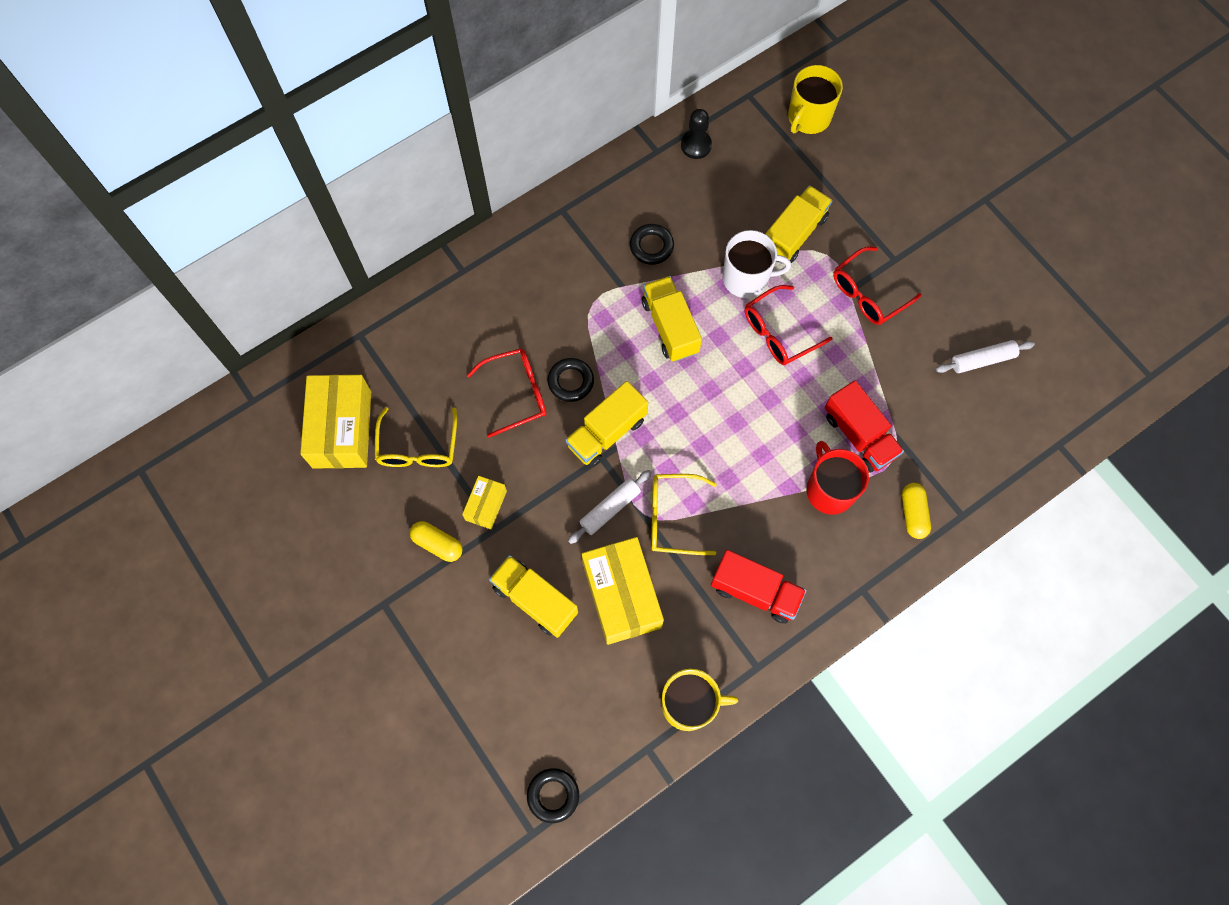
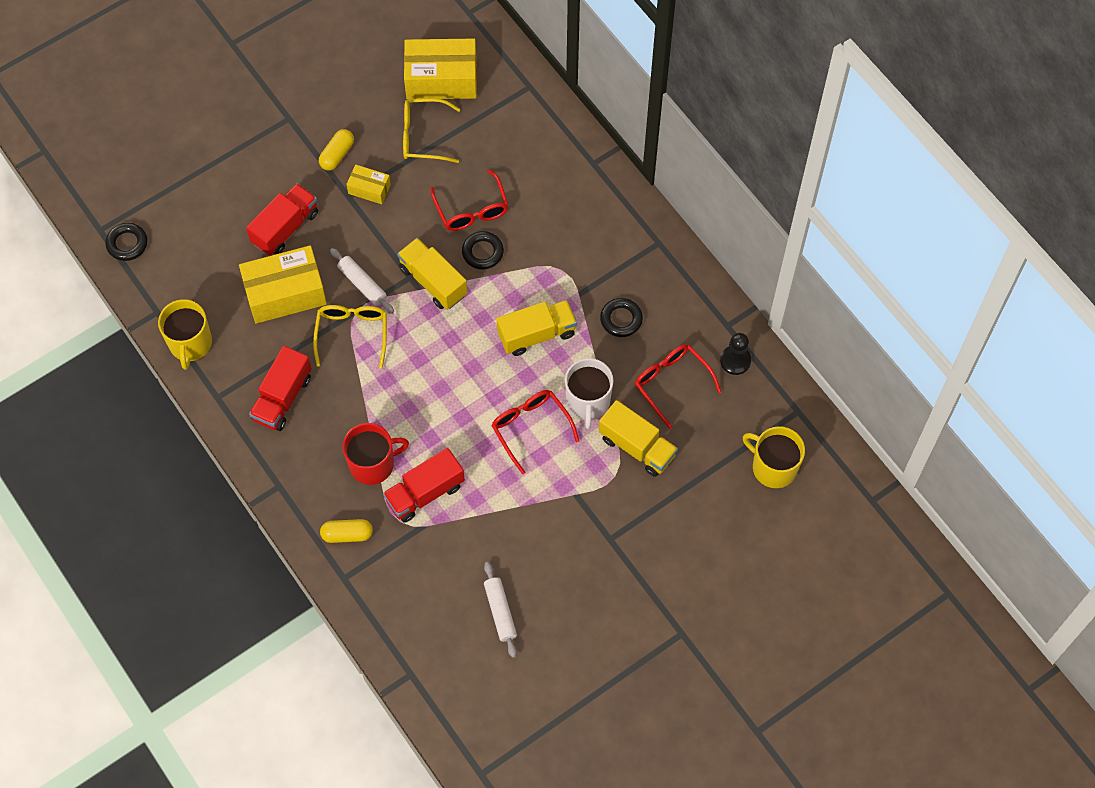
camera: 90 degrees right, 5 degrees down
(535, 600) = (285, 228): yellow truck -> red truck
(868, 294) = (572, 511): red glasses -> red glasses (671, 383)

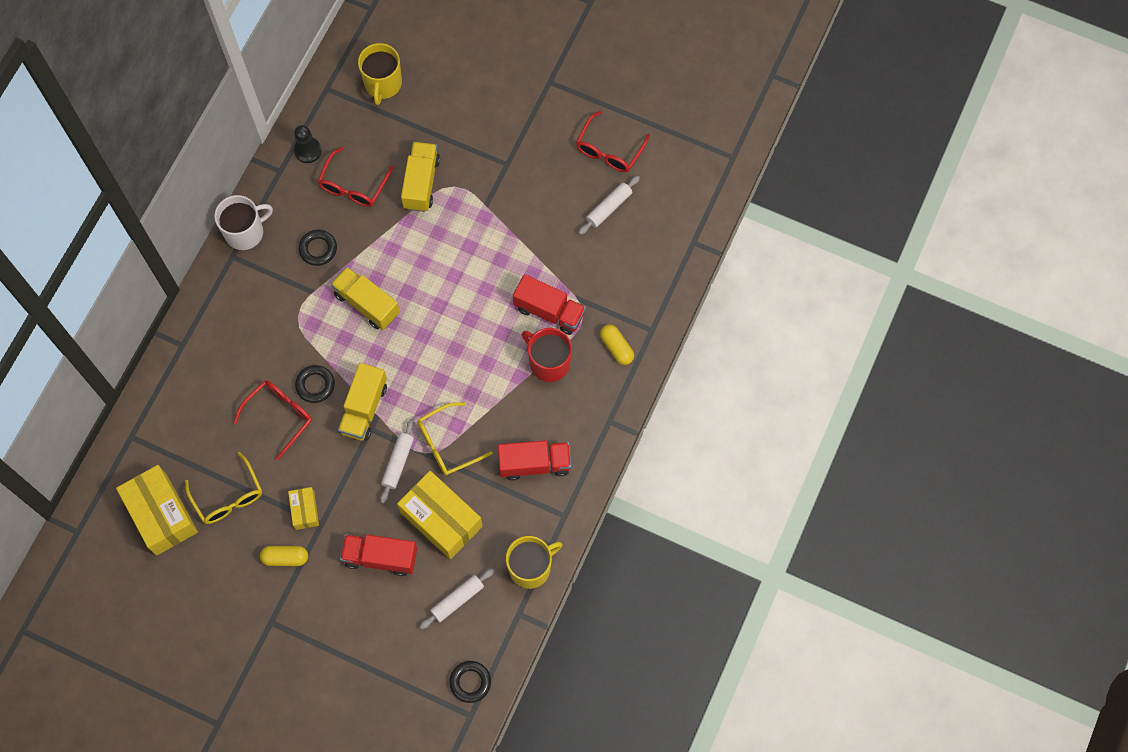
camera: 120 degrees left, 5 degrees up
(204, 270) = (457, 600): none -> white rolling pin
(530, 428) = (450, 265): red glasses -> red glasses (609, 150)
(588, 402) = (404, 236): white mug -> white mug (245, 232)

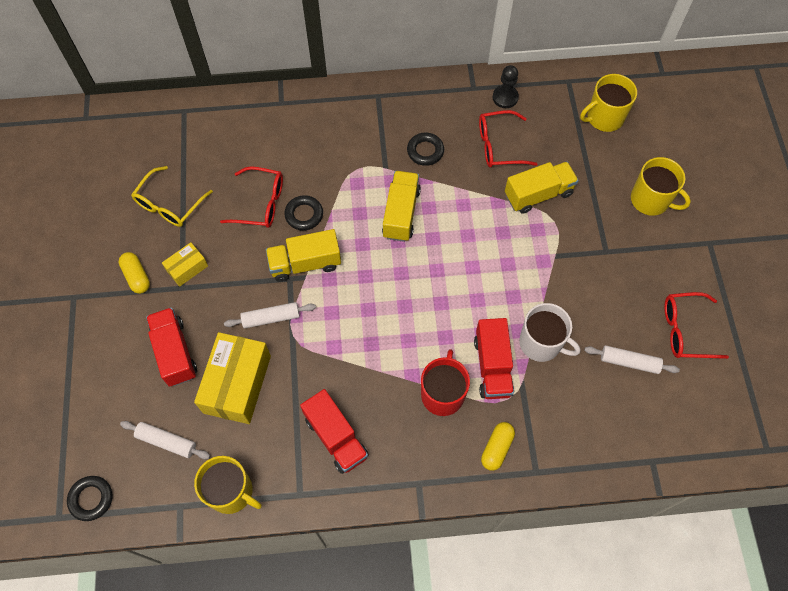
camera: 60 degrees right, 5 degrees down
(161, 514) = (129, 166): yellow box -> none
(245, 232) = (404, 93): white mug -> white mug (541, 343)
(447, 444) = (311, 349): yellow glasses -> none
(484, 99) = (651, 200): none -> yellow mug

